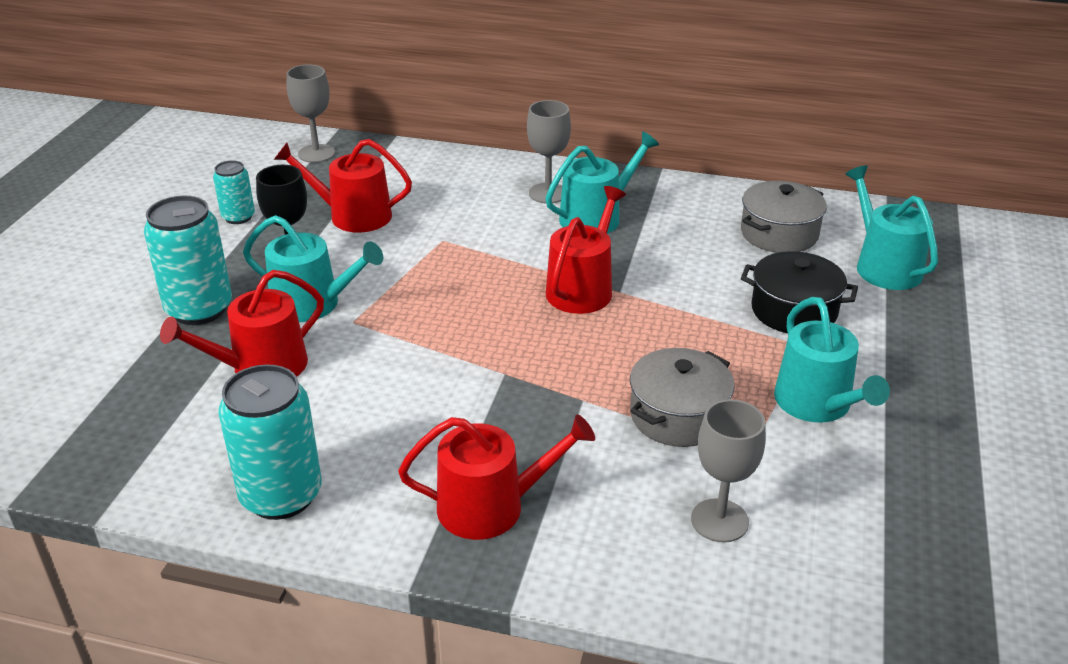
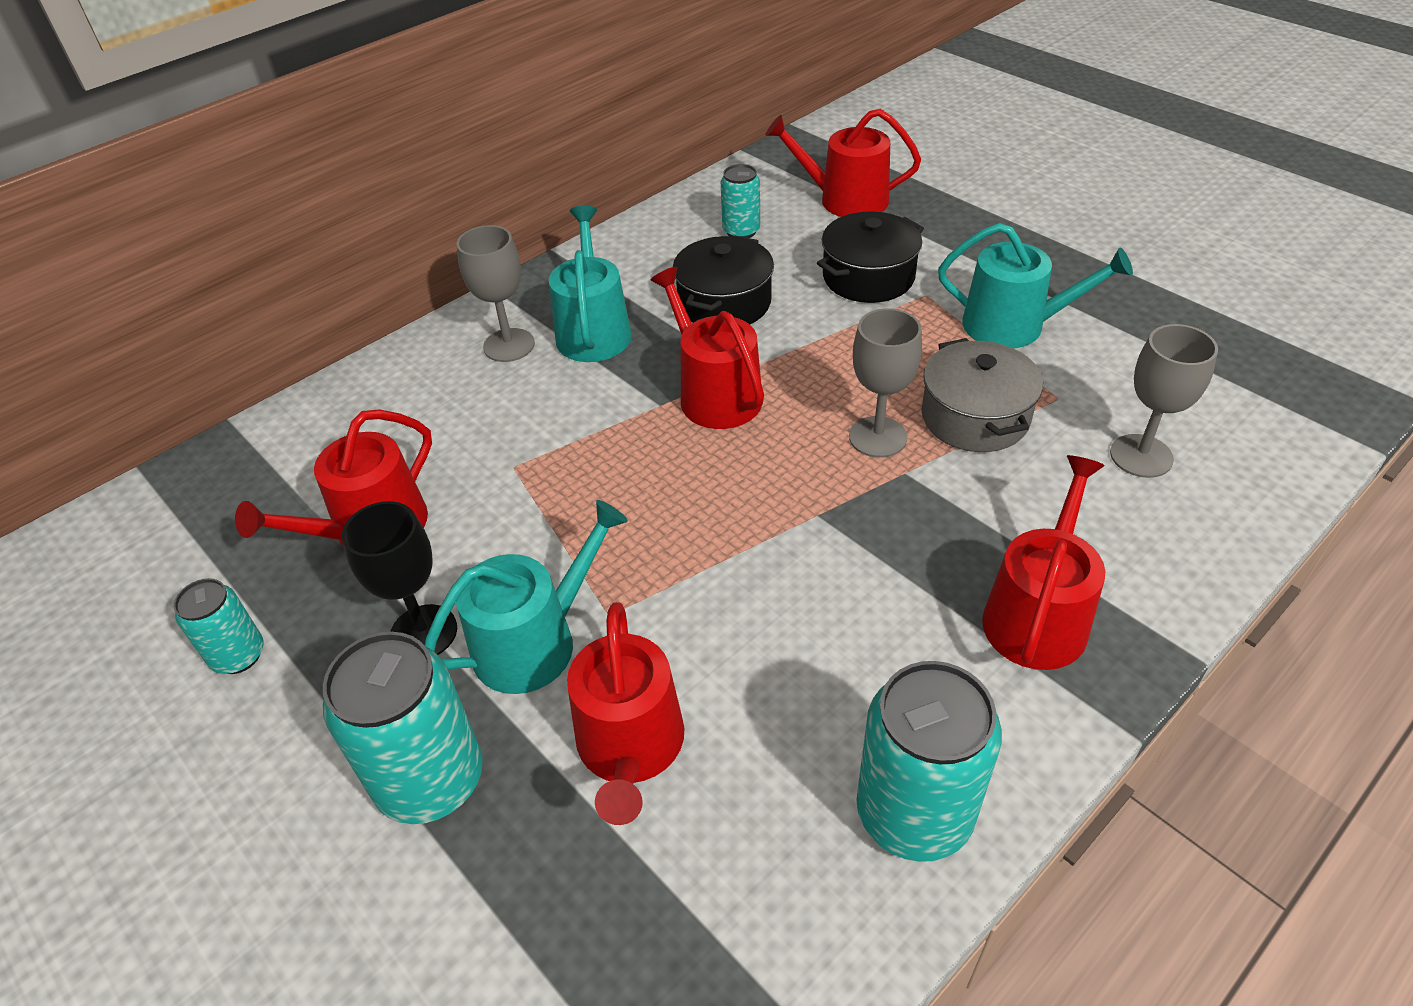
camera: 55 degrees left, 10 degrees up
(316, 153) = (173, 512): grey goblet -> grey goblet (878, 437)
(685, 257) = (724, 303): none -> black pot
(779, 234) = (741, 231): grey pot -> turquoise can
(883, 266) = (845, 200): turquoise watering can -> red watering can

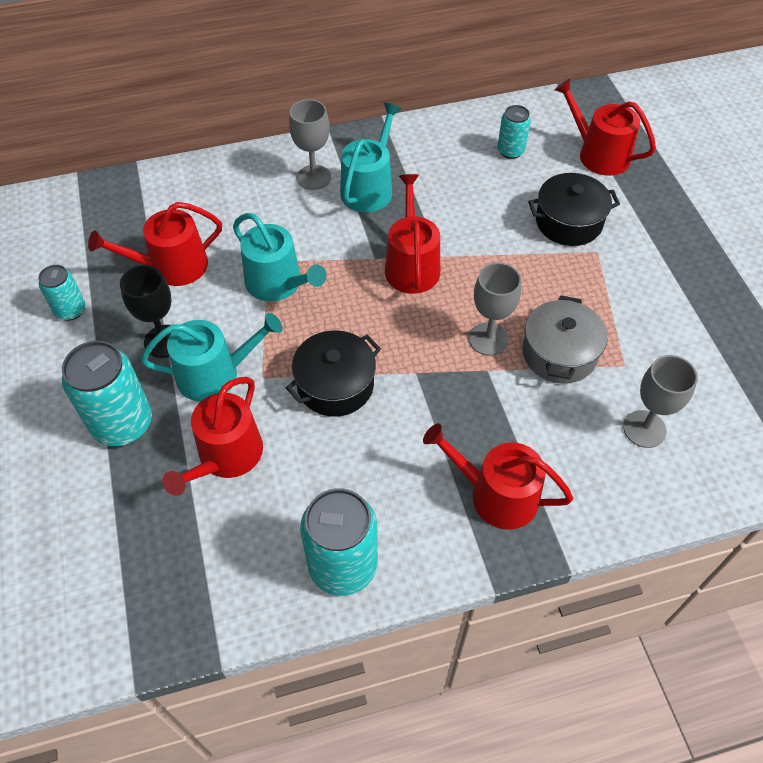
camera: 25 degrees right, 10 degrees up
(724, 303) = (462, 202): black pot -> black pot (335, 385)
(1014, 325) = (637, 300): turquoise watering can -> turquoise watering can (278, 283)
(1037, 614) = (496, 495): red watering can -> red watering can turned 120 degrees counterclockwise

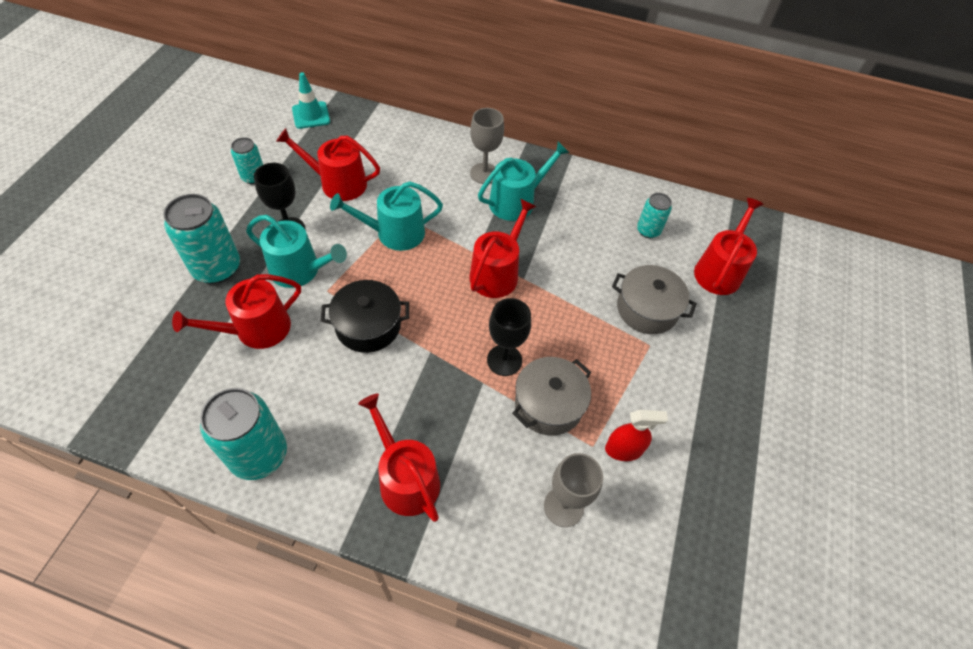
camera: 30 degrees right, 0 degrees up
(72, 212) = (311, 115): none -> turquoise traffic cone
(278, 283) = (394, 233): turquoise watering can -> turquoise watering can turned 90 degrees clockwise
(488, 339) = (504, 360): grey goblet -> black goblet
(568, 222) = (647, 309): black pot -> grey pot
(598, 154) = (719, 270): red watering can -> red watering can turned 45 degrees clockwise
(650, 352) = (623, 450): none -> red spray bottle

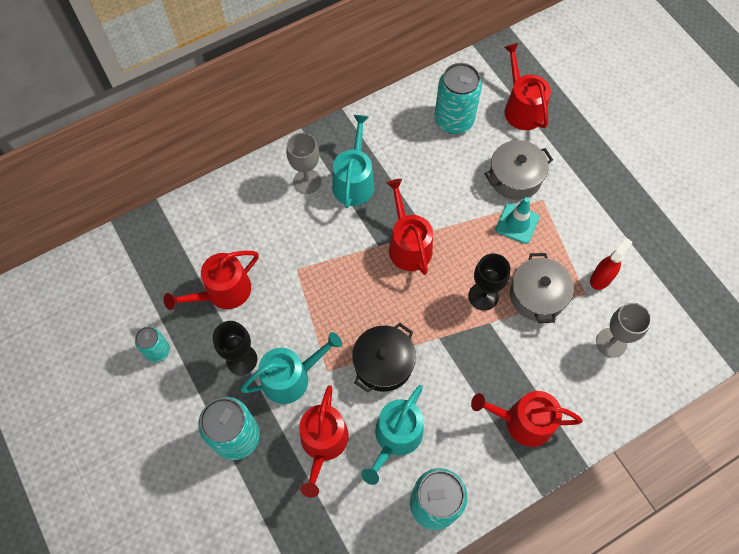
camera: 45 degrees left, 10 degrees up
(311, 115) = (123, 261): turquoise traffic cone -> turquoise traffic cone (517, 223)
(394, 233) = (312, 287): turquoise watering can -> turquoise watering can (395, 437)
(648, 230) = (454, 120): turquoise can -> turquoise can, size x1.79

